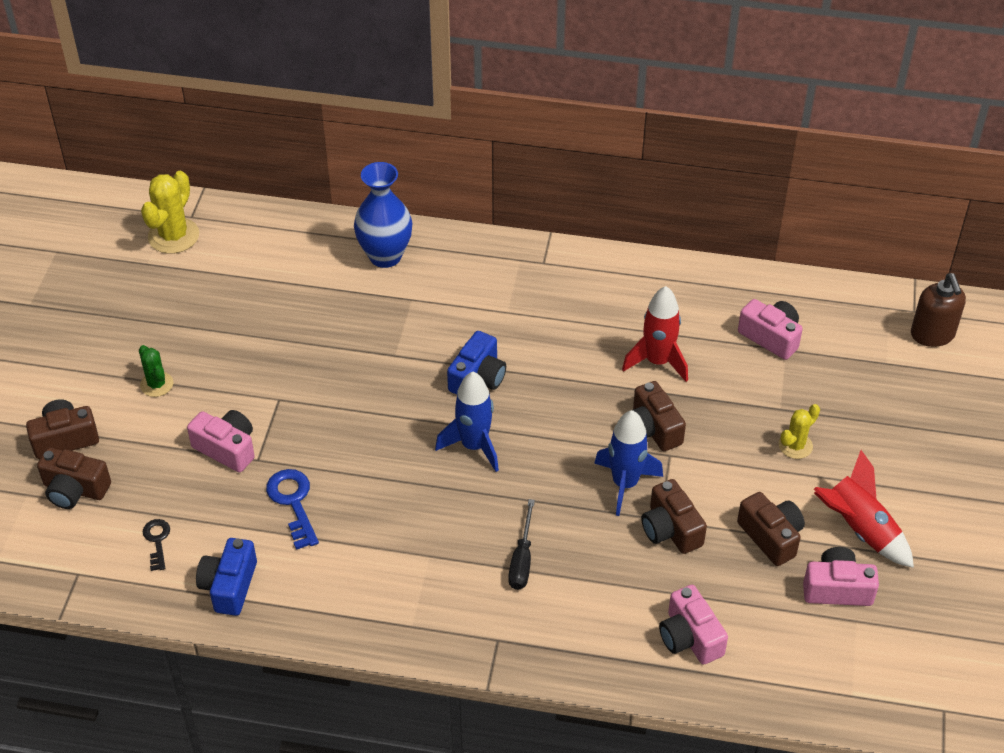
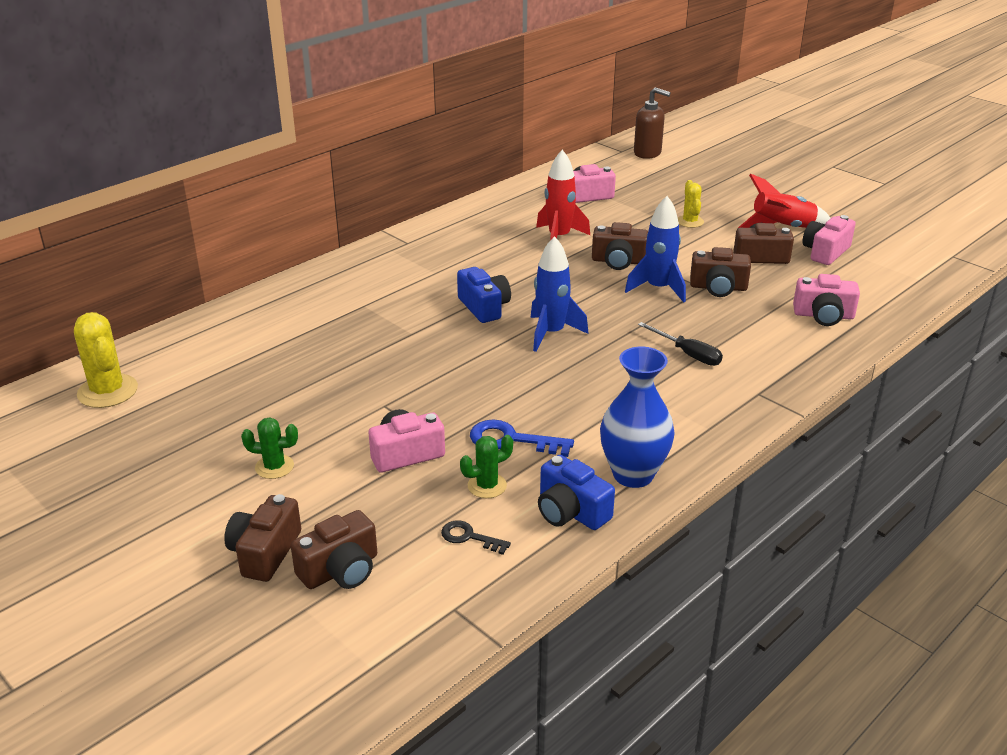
camera: 55 degrees left, 15 degrees down
(224, 519) = (487, 486): none -> green cactus
(385, 256) = (301, 300): blue vase -> blue vase (633, 474)

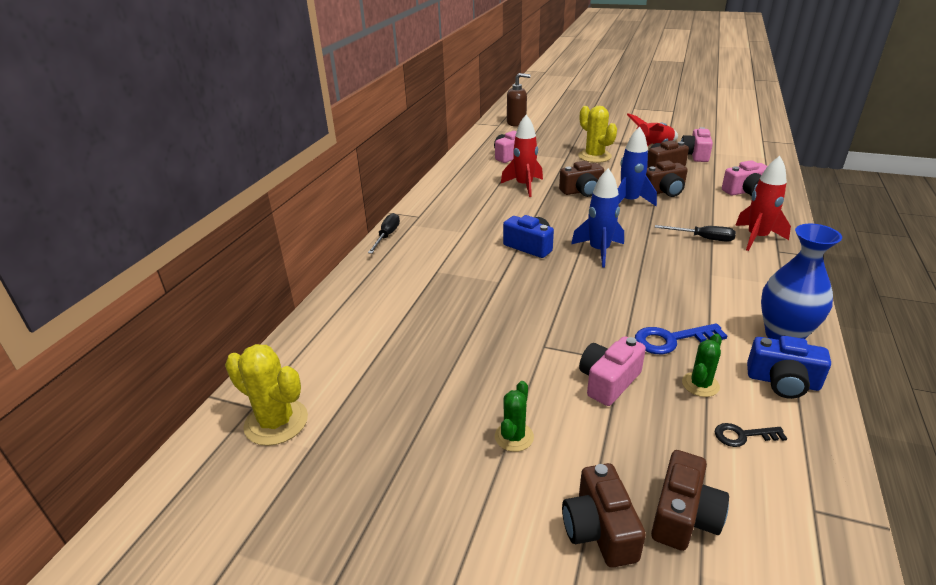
camera: 25 degrees left, 0 degrees up
(274, 467) = (514, 437): green cactus -> green cactus turned 45 degrees counterclockwise
(354, 255) = (387, 236): none -> black screwdriver
(690, 222) = (594, 156): yellow cactus -> yellow cactus, size x1.67
(754, 372) = (757, 238): none -> red rocket

